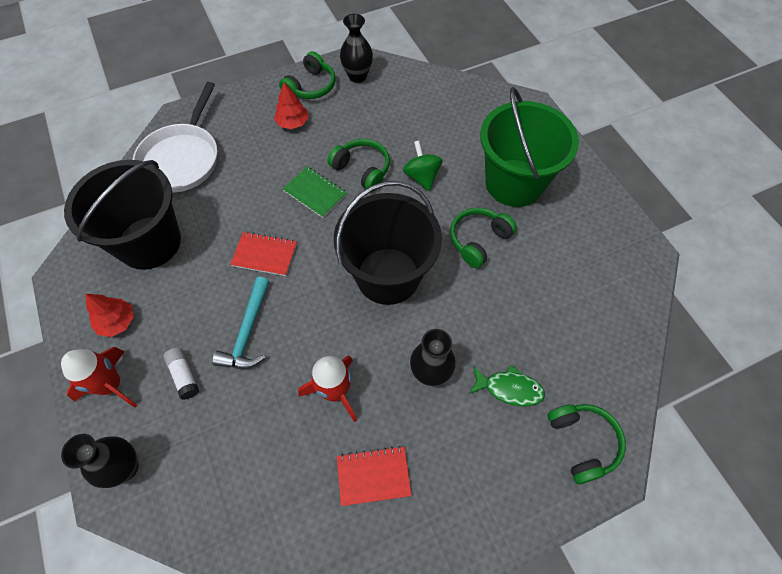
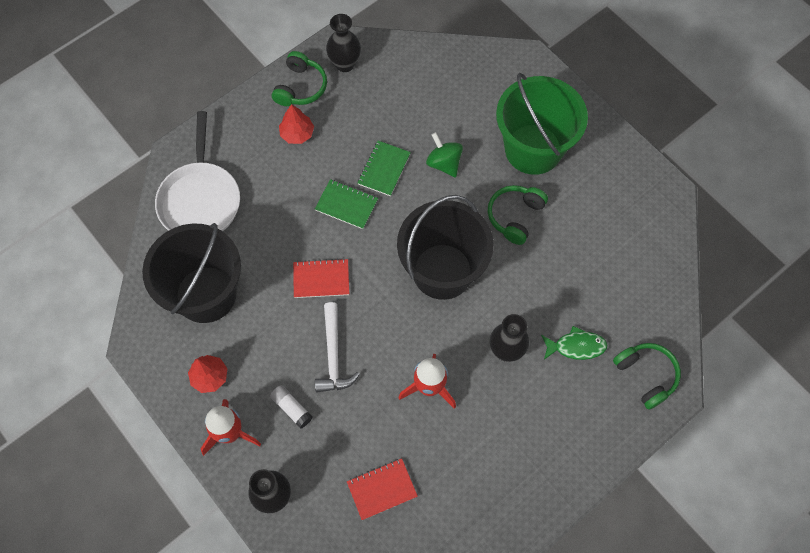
camera: 15 degrees left, 5 degrees up
(248, 331) = (333, 355): turquoise hammer -> white hammer
(362, 169) = (384, 169): green headphones -> green notebook
(373, 476) = (484, 447): red notebook -> red notebook (382, 489)

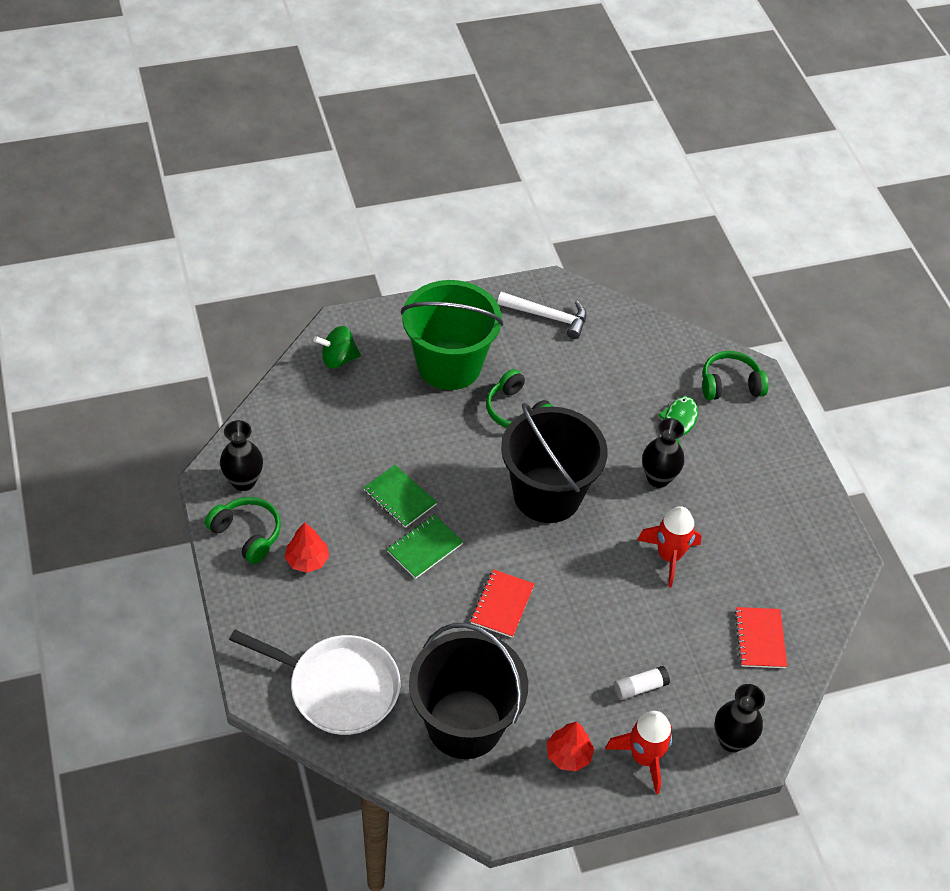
camera: 70 degrees left, 15 degrees down
(333, 355) = (596, 626): white hammer -> white hammer (547, 316)
(444, 163) = (423, 443): green spinning top -> green spinning top (338, 359)

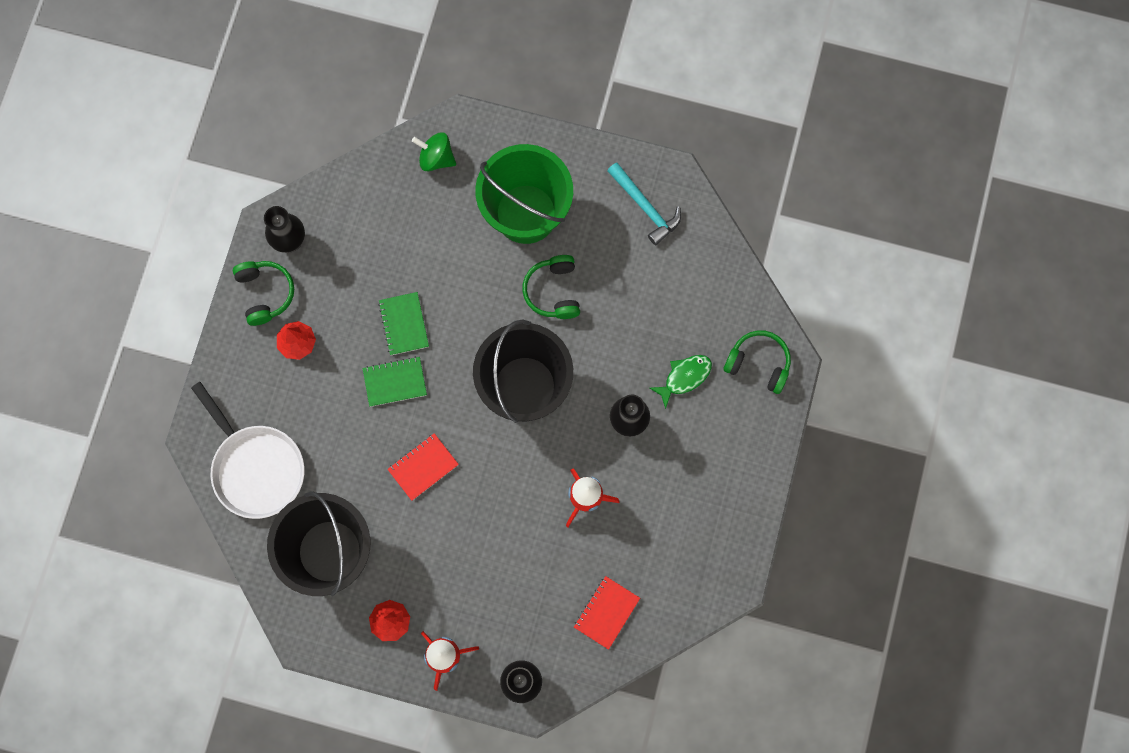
camera: 35 degrees right, 25 degrees up
(547, 316) = (645, 207): white hammer -> turquoise hammer
(640, 687) = (482, 598): white glue stick -> none

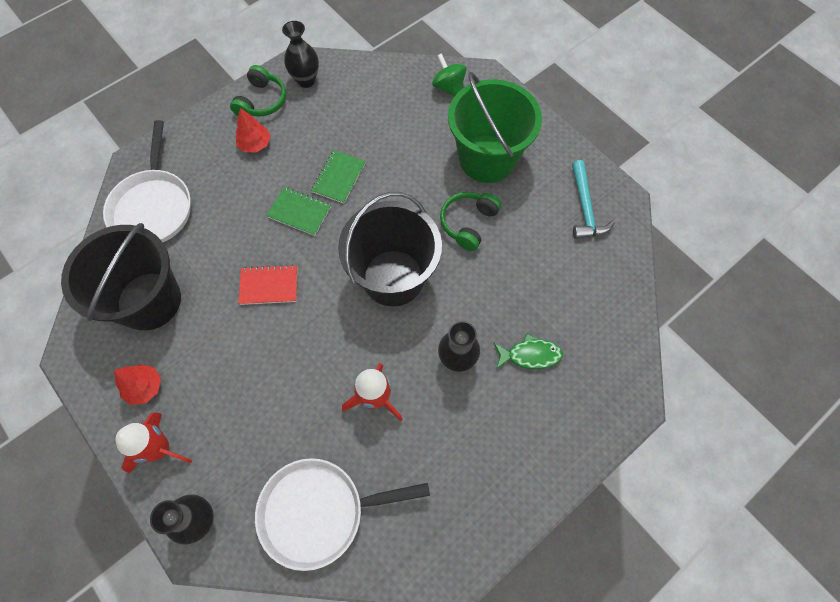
camera: 35 degrees right, 10 degrees down
(606, 612) = (319, 511): red notebook -> white pan
(758, 363) = (604, 386): green headphones -> none

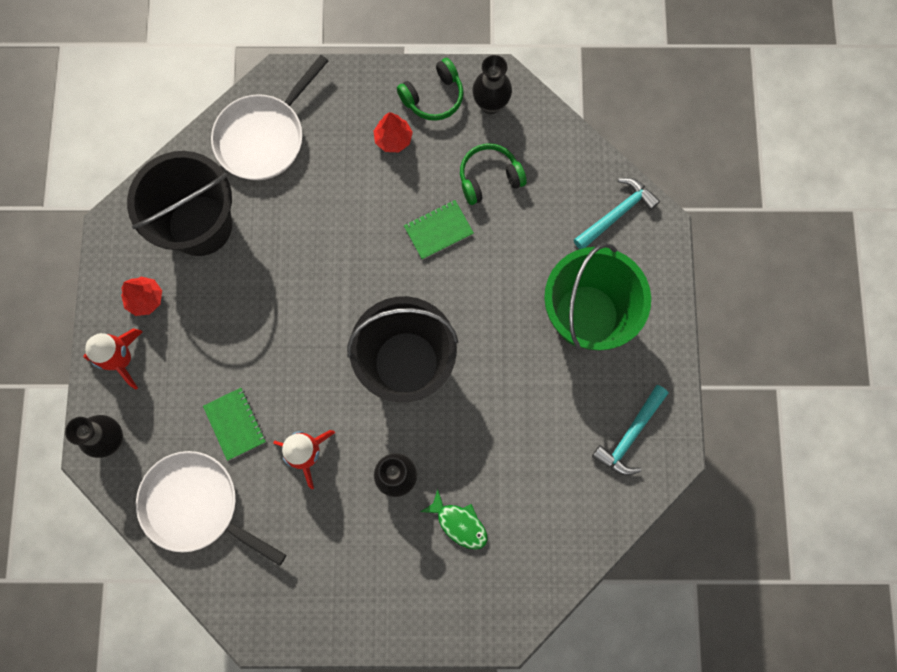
camera: 40 degrees right, 10 degrees up
(269, 286) = (301, 288): red notebook -> none
(299, 212) = (378, 238): green notebook -> green notebook (235, 424)
(448, 87) = (616, 214): green spinning top -> turquoise hammer
(468, 223) = (512, 365): green headphones -> green headphones (489, 178)

